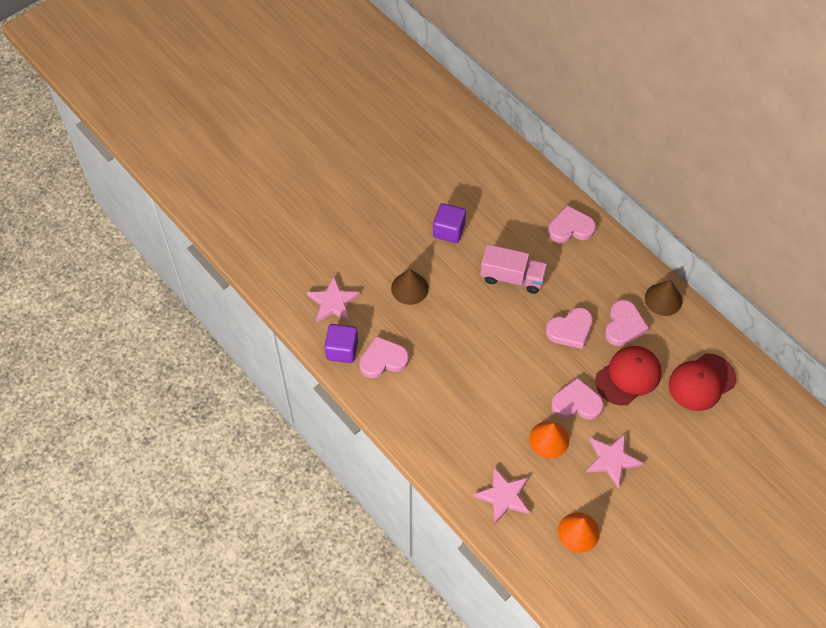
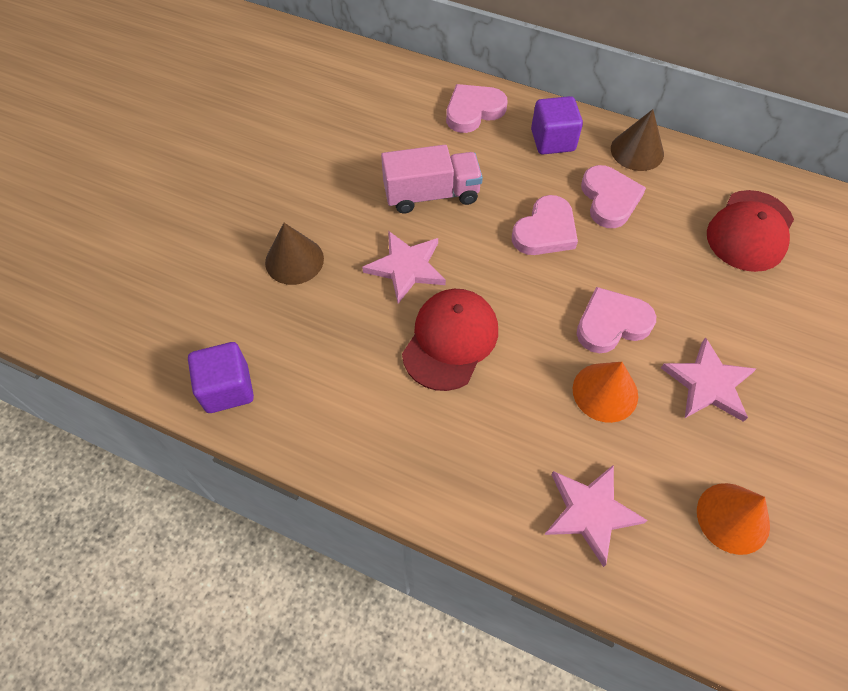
camera: 25 degrees left, 0 degrees up
(333, 302) = (185, 323): pink star -> pink star (406, 268)
(383, 360) = (299, 377): pink heart -> none
(449, 230) = (315, 168): purple cube -> purple cube (552, 140)
(628, 376) = (656, 260): red cap -> red cap (450, 340)

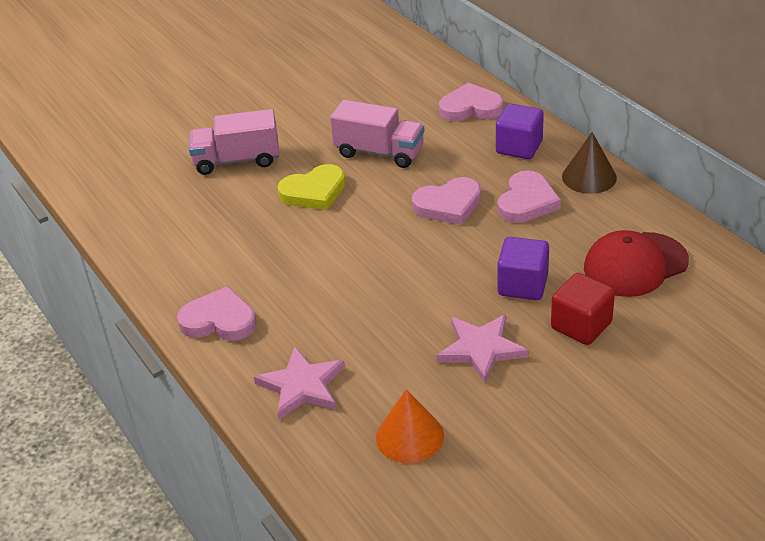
camera: 35 degrees right, 20 degrees down
(227, 388) = (123, 218): purple cube -> purple cube (522, 285)
(294, 260) = (237, 160): brown cone -> pink truck
(406, 268) = (314, 192): pink star -> yellow heart
(450, 340) = (302, 247): red cap -> none
(605, 392) = (389, 321): orange cone -> none
(611, 323) = (440, 282): pink heart -> pink heart (219, 320)
(764, 317) = (581, 325): none -> red cube

